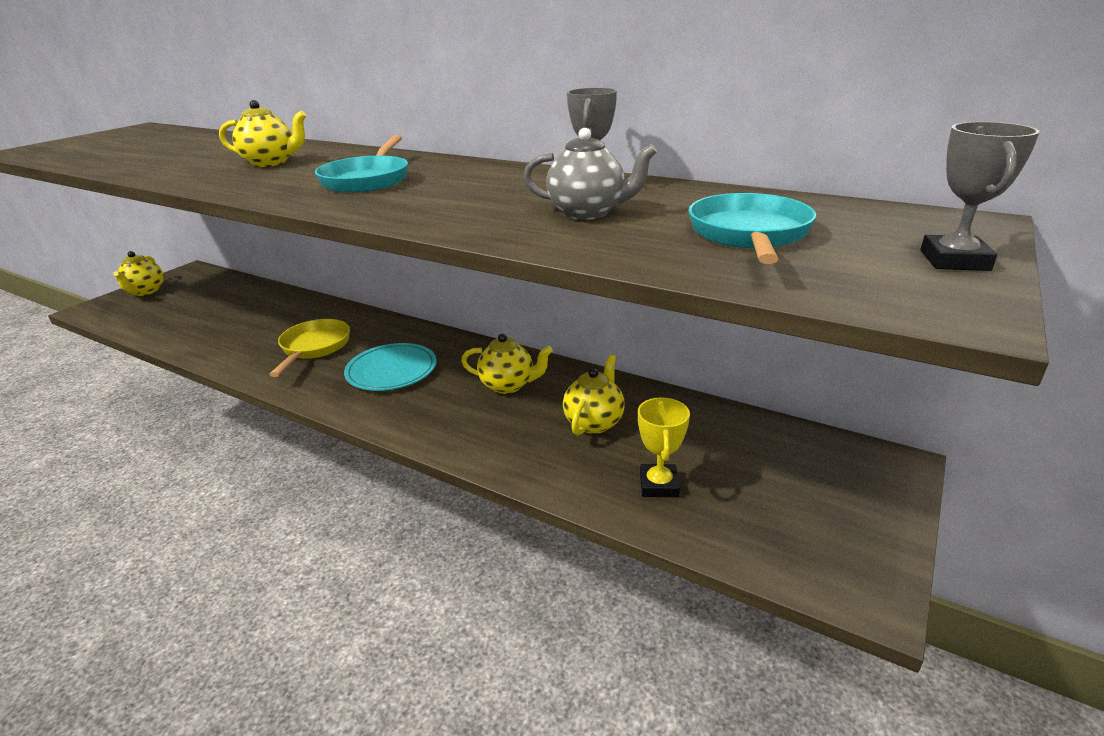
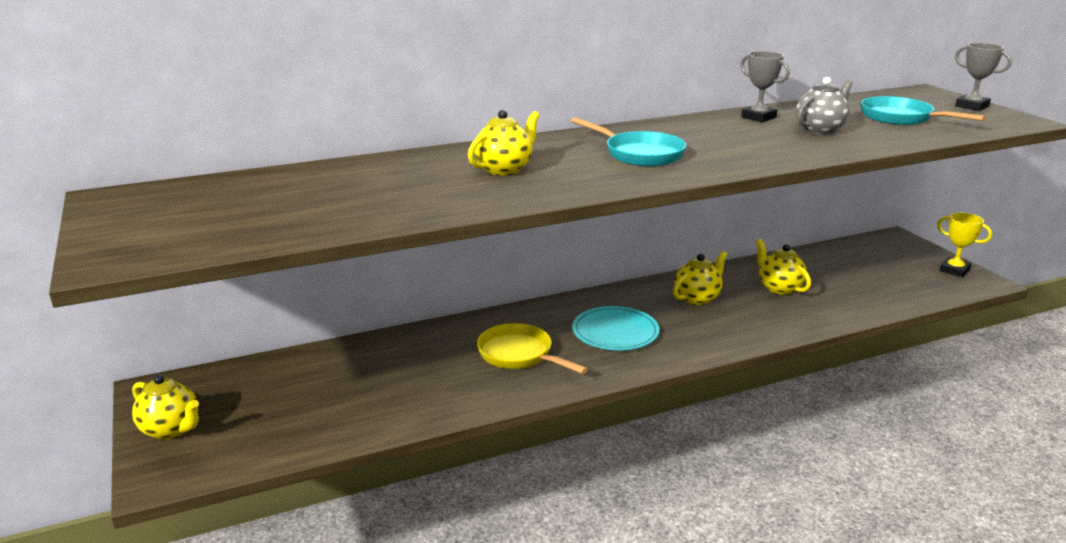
camera: 55 degrees left, 5 degrees down
(658, 485) = (864, 293): yellow trophy -> yellow trophy (954, 270)

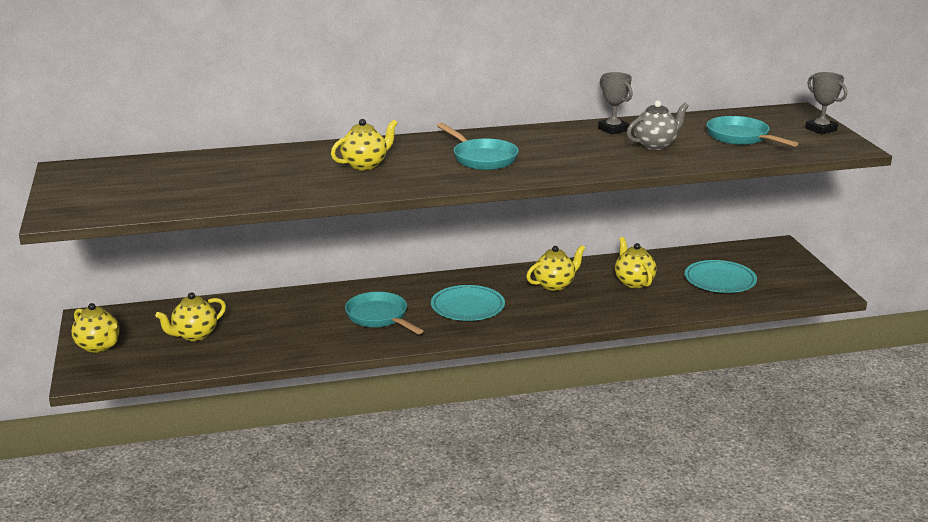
camera: 10 degrees right, 0 degrees up
(296, 401) = (194, 335): none -> yellow teapot
(519, 355) = (379, 317): yellow pan -> turquoise pan
(865, 278) = (720, 280): none -> turquoise plate
(954, 270) = (810, 279): yellow trophy -> none

